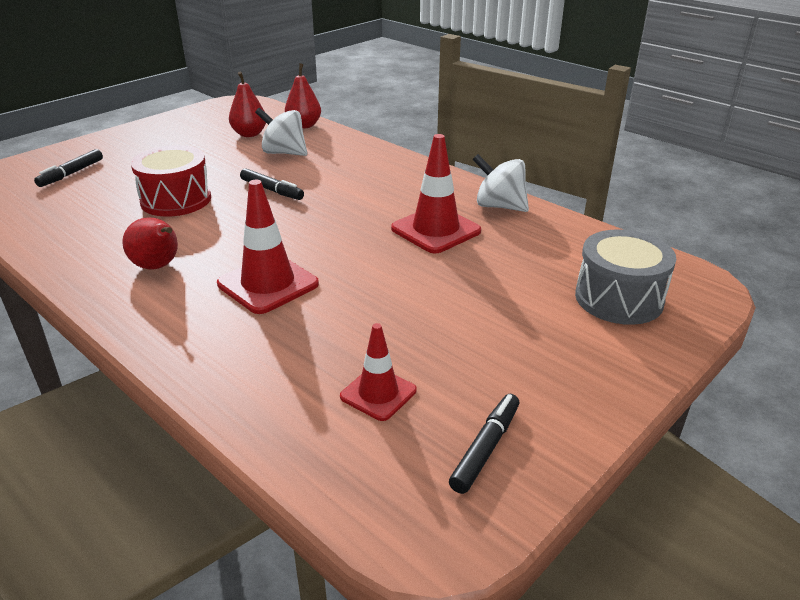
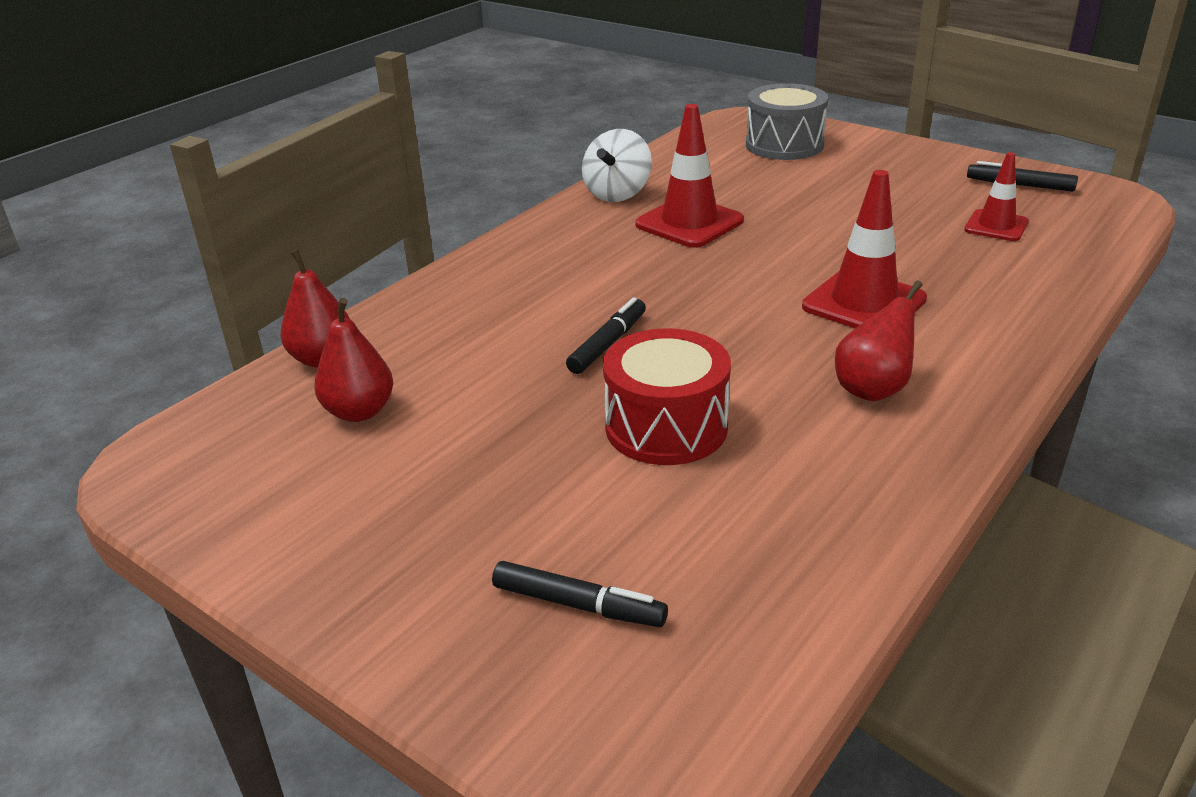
camera: 95 degrees left, 0 degrees up
(284, 153) = (456, 358): white spinning top -> none

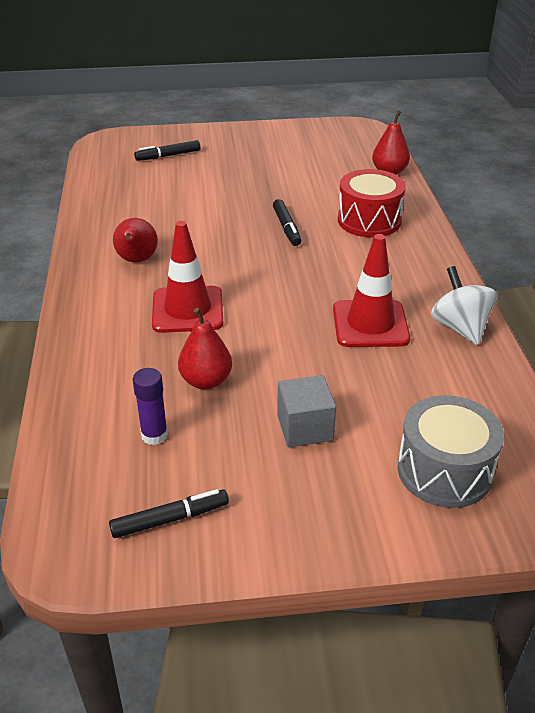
camera: 135 degrees right, 5 degrees up
(359, 411) = (333, 165): red pear -> red pear (206, 381)
(666, 427) = (209, 208): red drum -> red drum (369, 220)
(855, 190) = (305, 428): none -> grey cube
(996, 226) = (154, 435): red traffic cone -> purple glue stick

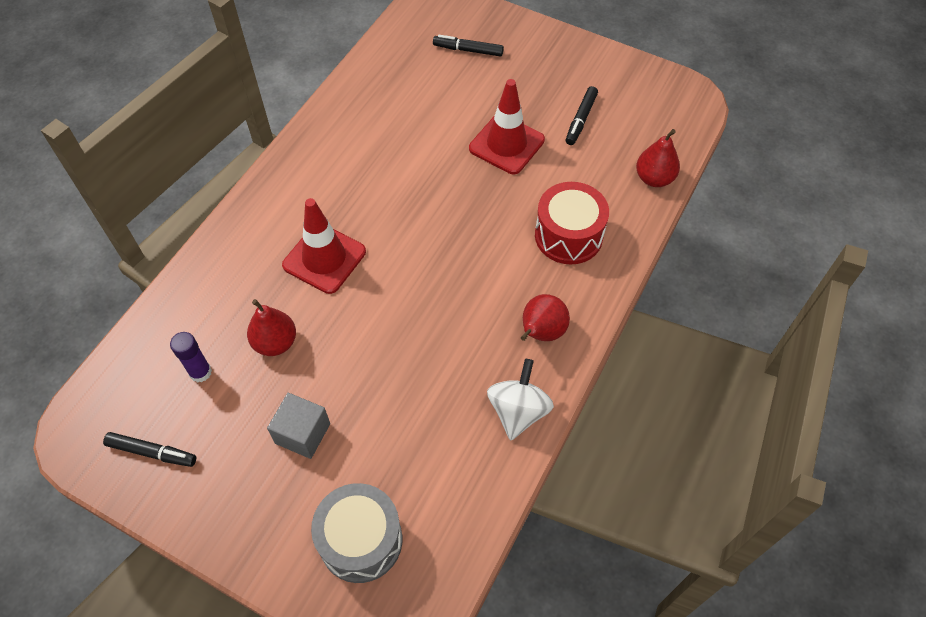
camera: 35 degrees right, 20 degrees up
(136, 260) = (332, 178): red pear -> red pear (541, 332)
(286, 228) = (486, 204): black marker -> black marker (581, 120)
(370, 324) = (448, 361): red traffic cone -> red traffic cone (506, 144)

